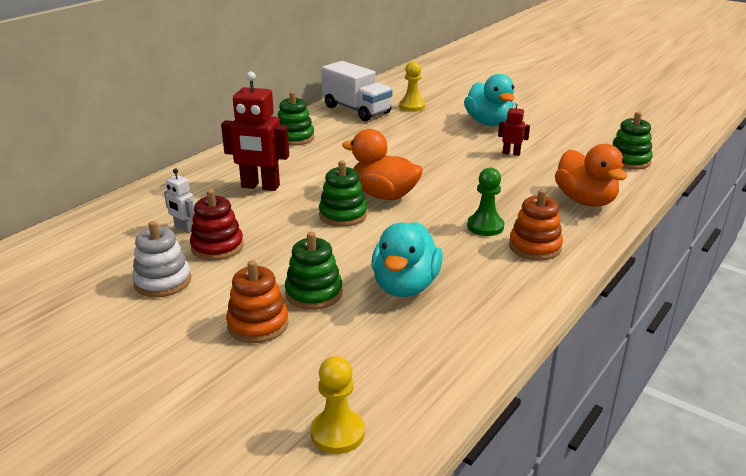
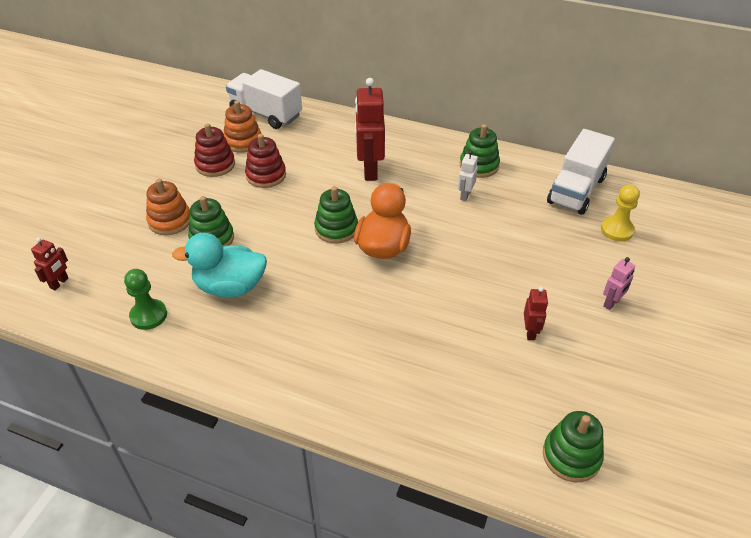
camera: 75 degrees right, 15 degrees up
(84, 236) = (266, 114): none -> white truck
(163, 281) = (215, 165): white stacking toy -> red stacking toy
(184, 229) = (288, 152): white robot -> white robot (465, 195)
(337, 433) = (59, 283): yellow pawn -> red robot
(485, 226) = (345, 327): green pawn -> green pawn (148, 315)
(489, 123) = (611, 303): turquoise duck -> pink robot
(535, 247) = (315, 368): orange stacking toy -> orange stacking toy (243, 141)
(585, 200) = (433, 408): orange duck -> none

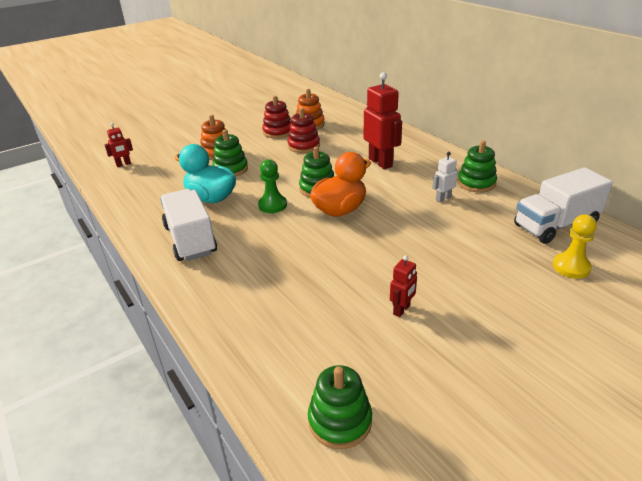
camera: 35 degrees right, 10 degrees down
(148, 315) = (148, 196): green pawn -> green pawn (272, 205)
(266, 114) = (341, 114): white truck -> white truck (190, 240)
(369, 171) = (380, 162): red robot -> red robot turned 120 degrees clockwise
(611, 303) = (507, 320): pink robot -> none

